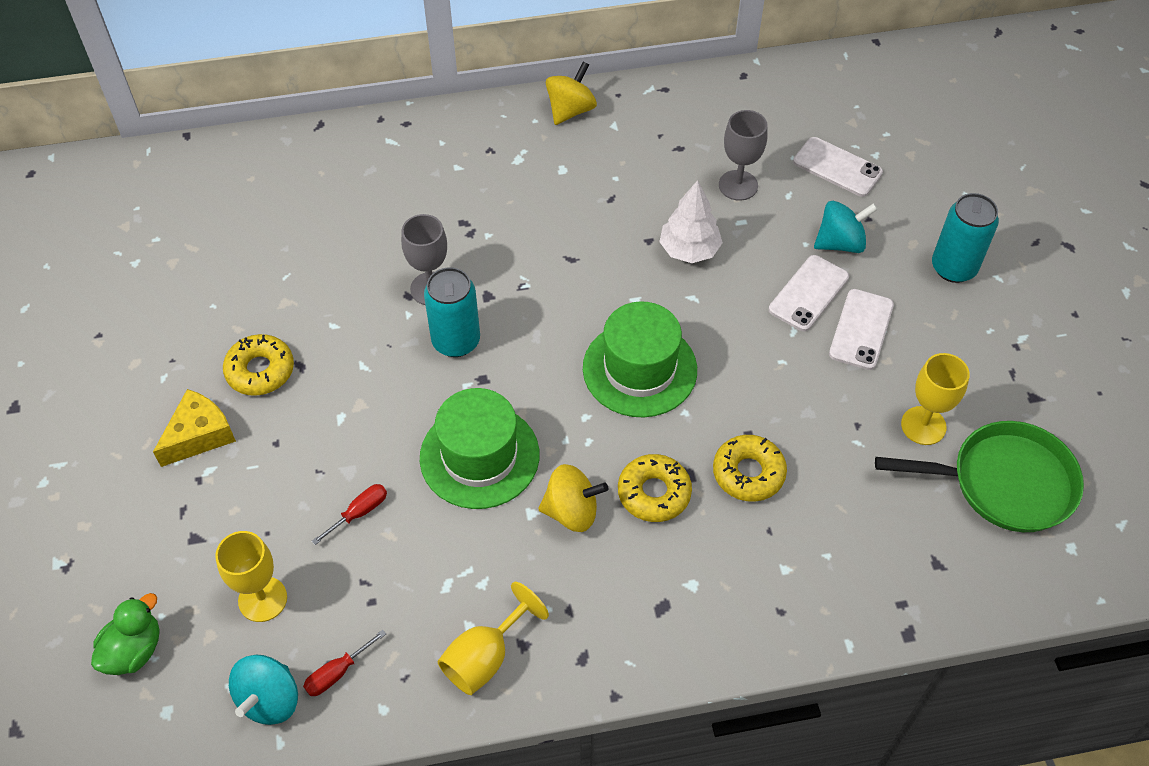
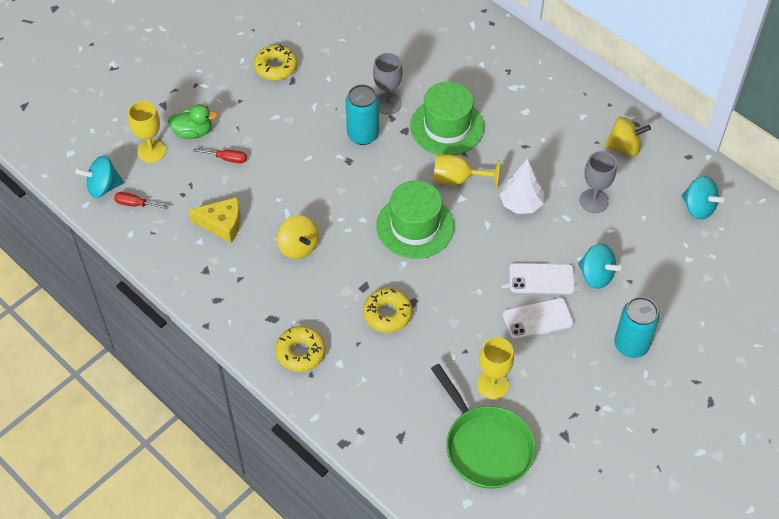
camera: 55 degrees right, 0 degrees up
(134, 650) = (90, 121): green duck -> green duck (193, 132)
(199, 435) = (219, 68): yellow cheese -> yellow cheese (222, 224)
(479, 456) = (300, 188): green hat -> green hat (447, 127)
(485, 657) = (187, 258): yellow goblet -> yellow goblet (457, 179)
(570, 110) = (574, 89): yellow spinning top -> yellow spinning top (624, 147)
(654, 493) = (339, 277): yellow donut -> yellow donut (300, 352)
(816, 108) = (698, 208): none -> turquoise spinning top
(837, 167) = (657, 244): white phone -> none

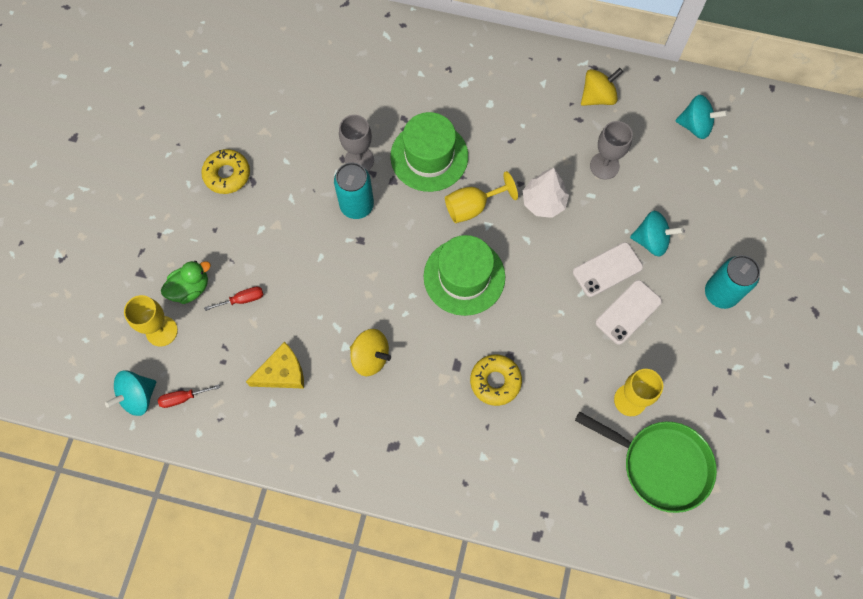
camera: 30 degrees left, 15 degrees up
(300, 352) = (441, 466): yellow donut -> none

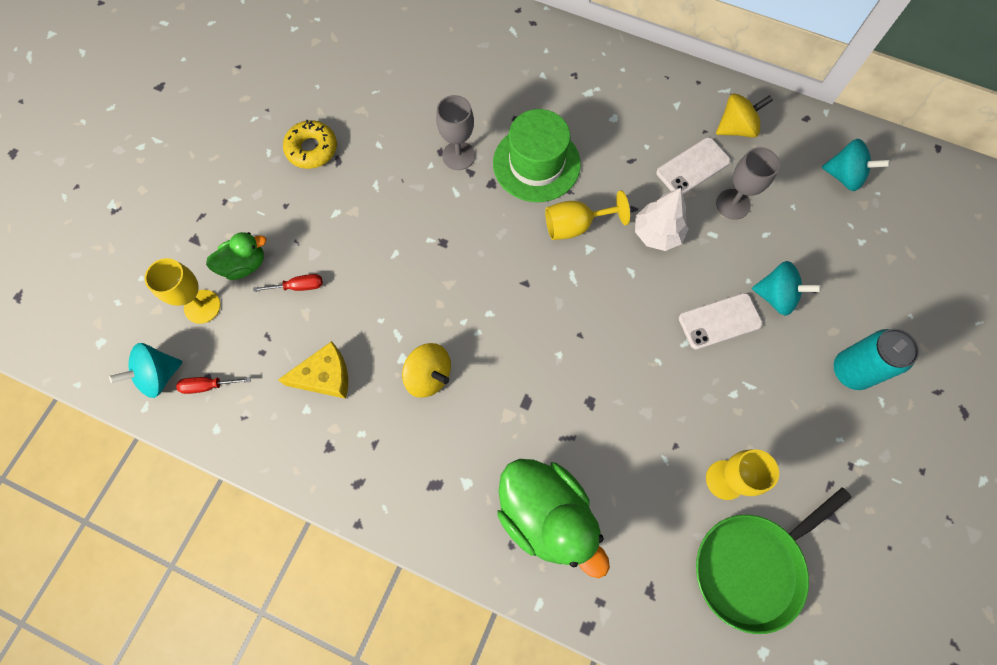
camera: 10 degrees right, 0 degrees up
(357, 205) = (446, 204): turquoise can -> none
(464, 276) = (552, 302): green hat -> none
(489, 454) = (546, 515): none -> green duck
(495, 381) = (568, 429): yellow donut -> none
(628, 312) = (737, 374): white phone -> white phone (693, 167)
(660, 464) = (752, 566): green pan -> green pan turned 105 degrees clockwise

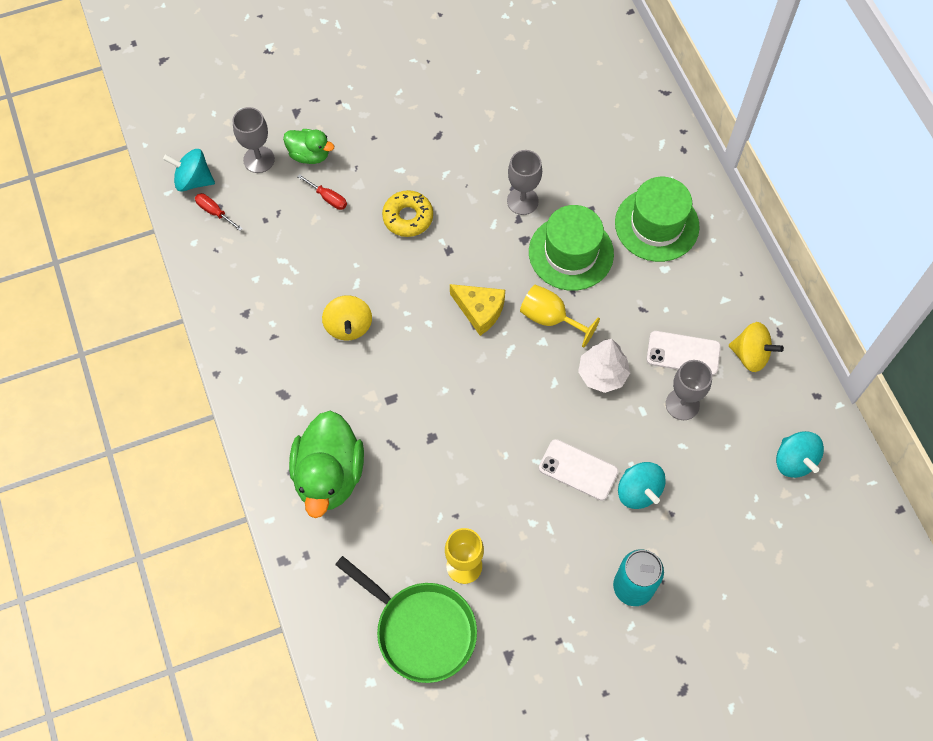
camera: 45 degrees right, 5 degrees down
(202, 306) = (259, 159): yellow goblet -> grey goblet
(312, 149) = (429, 113): yellow donut -> yellow donut (408, 217)
(325, 376) = (287, 269): yellow cheese -> yellow cheese (480, 310)
(573, 91) = (656, 225): none -> green hat
(752, 566) = (421, 630): green pan -> green pan turned 150 degrees counterclockwise

